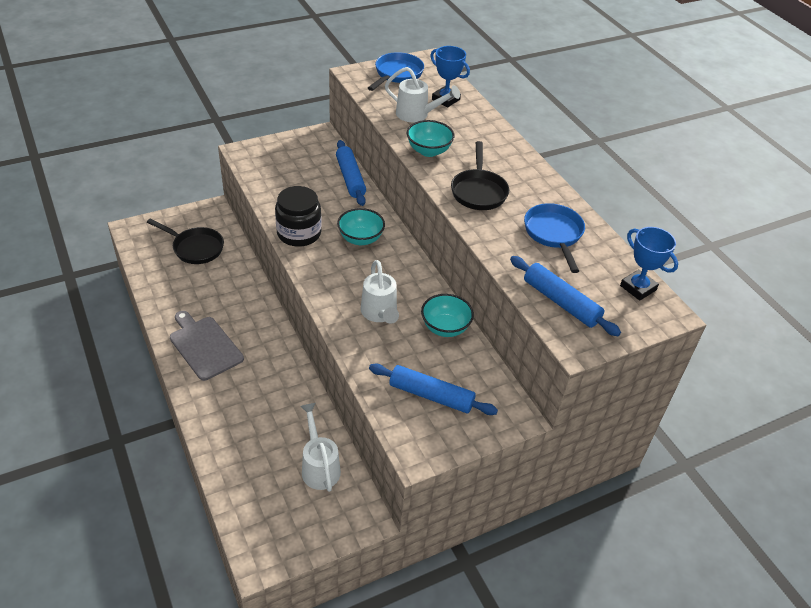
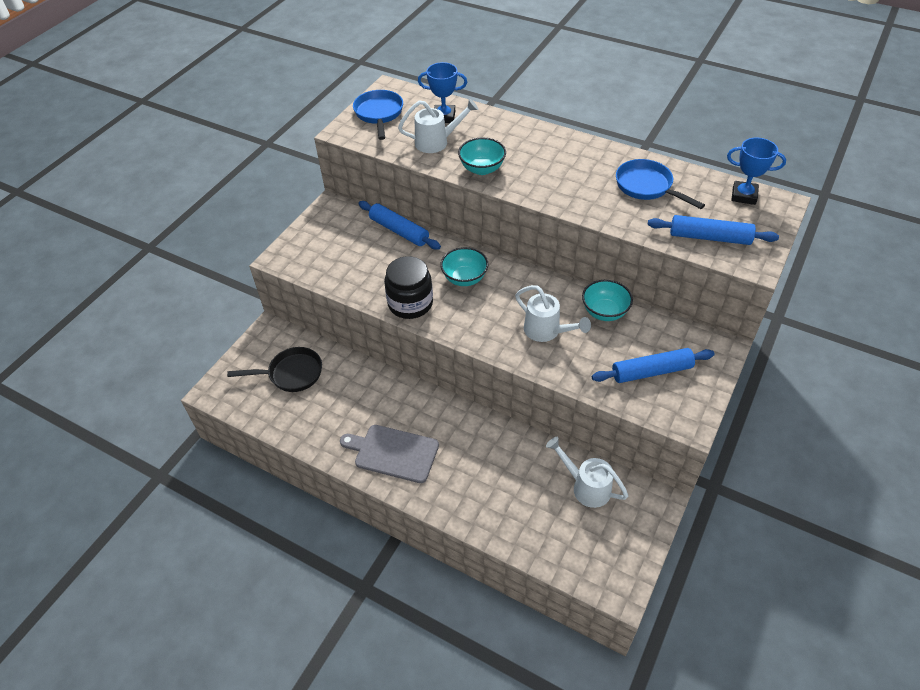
camera: 30 degrees left, 5 degrees up
(478, 191) = (557, 182): black pan -> none

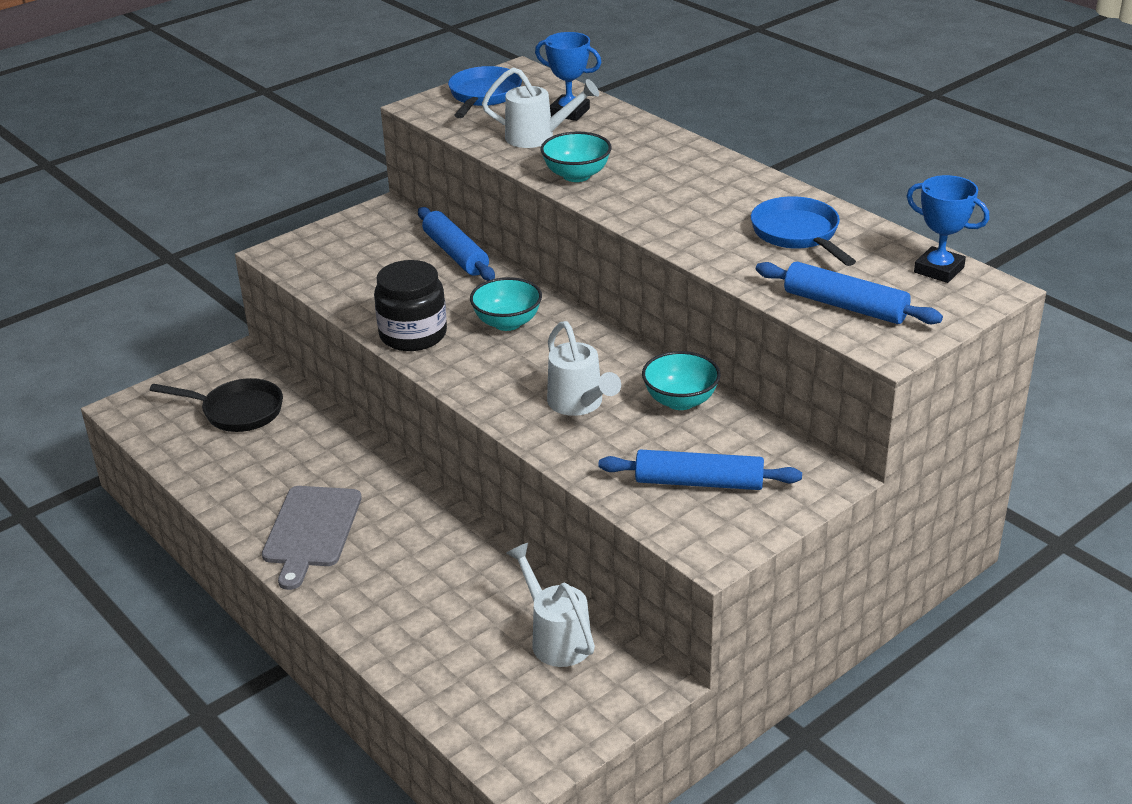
camera: 20 degrees right, 15 degrees down
(393, 453) = (311, 530): grey cutting board -> grey cutting board turned 120 degrees counterclockwise

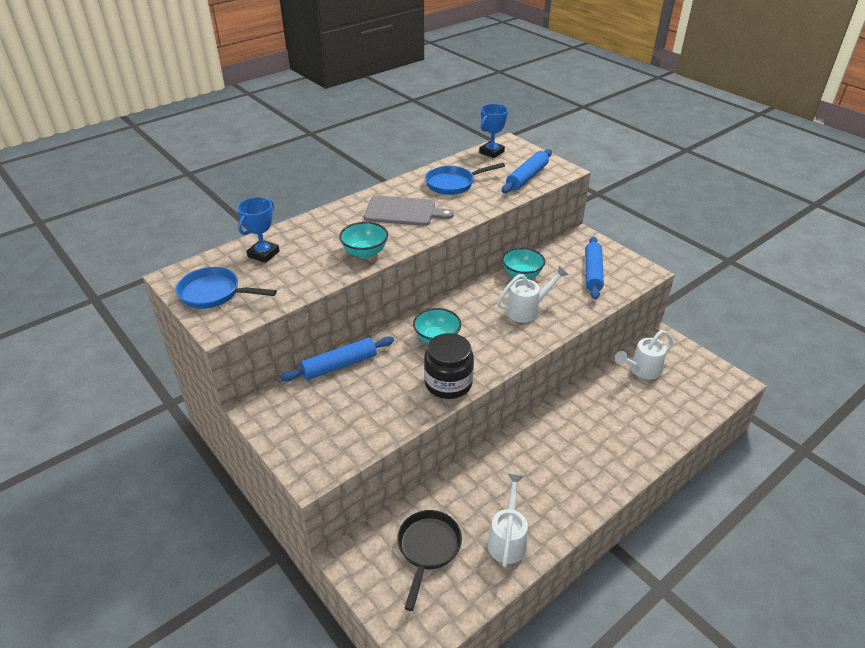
camera: 90 degrees left, 5 degrees up
(311, 530) = (569, 484): grey cutting board -> grey cutting board (403, 211)
(537, 137) = (300, 268): white watering can -> white watering can (507, 539)

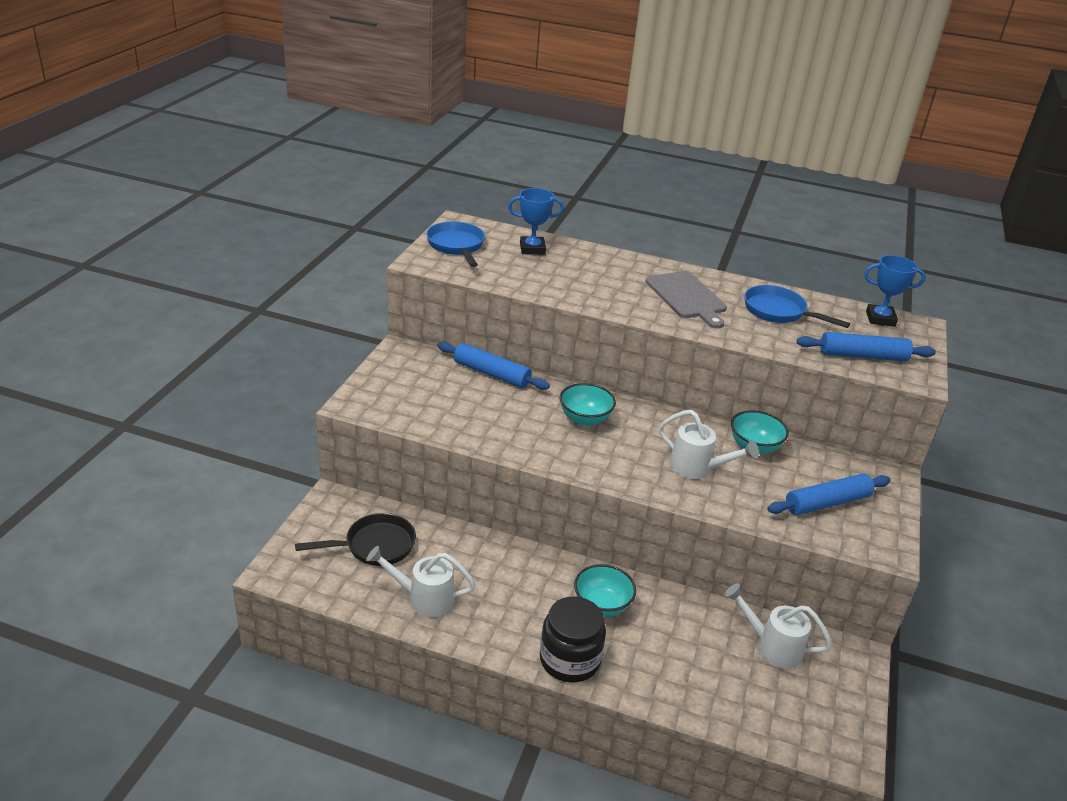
camera: 55 degrees right, 5 degrees down
(365, 252) = (594, 296): turquoise bowl -> turquoise bowl (602, 605)
(448, 383) = (529, 446): black jar -> black jar (569, 659)
(507, 539) = (424, 599): white watering can -> white watering can turned 150 degrees counterclockwise

